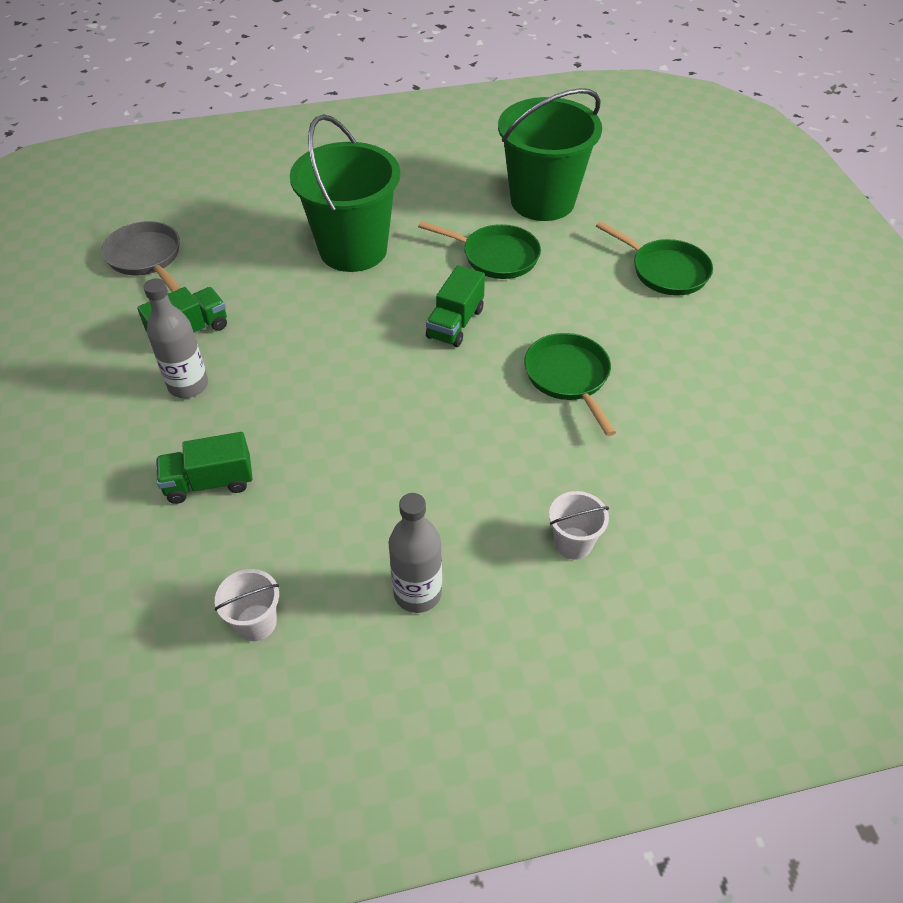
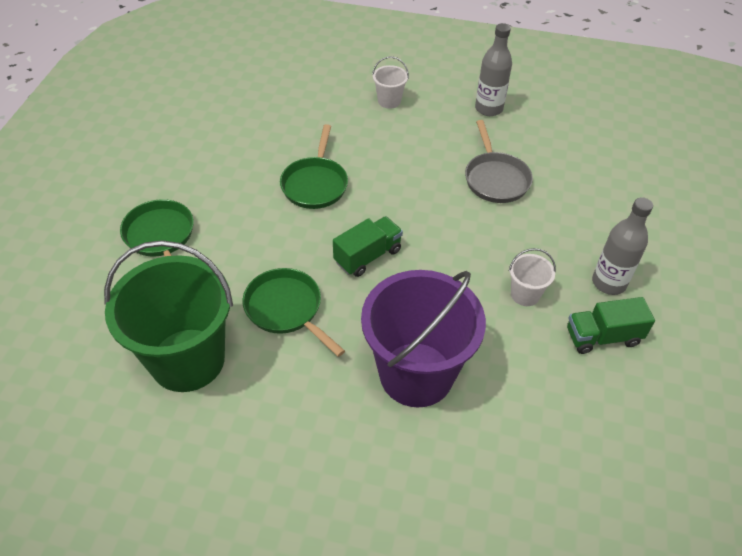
camera: 155 degrees left, 0 degrees up
(146, 258) = (642, 456): grey pan -> grey pan (495, 178)
(209, 482) = (600, 204): green truck -> none
(256, 622) = (583, 125): white bucket -> white bucket (525, 294)
(353, 249) = (416, 374): green bucket -> purple bucket

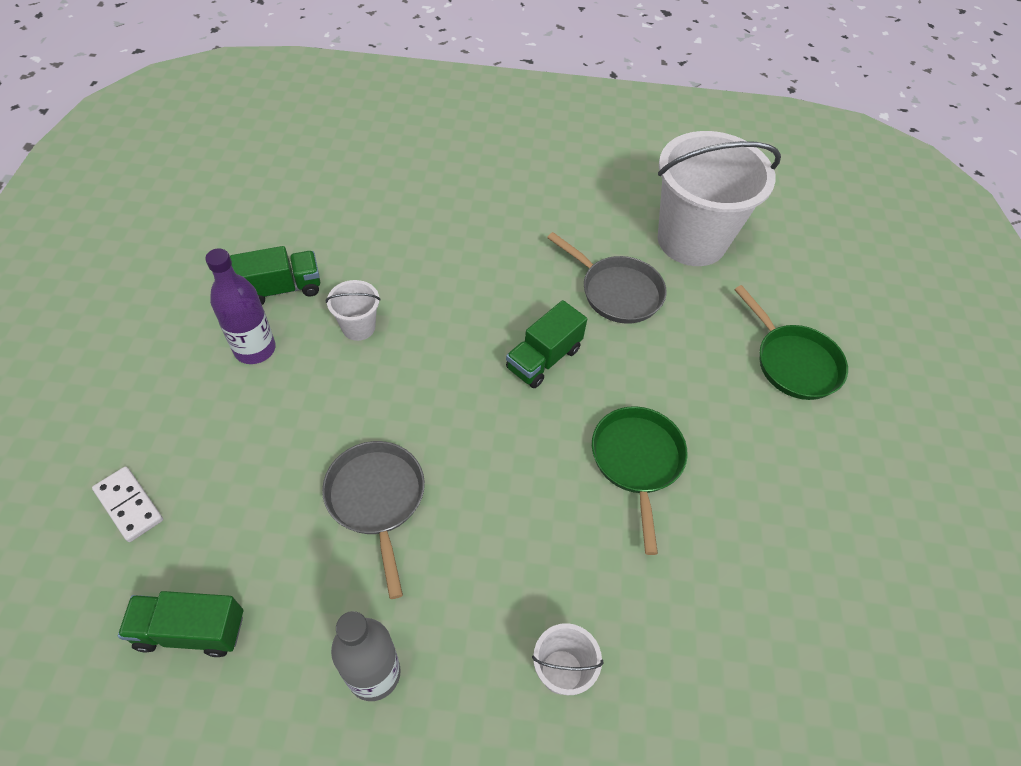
camera: 170 degrees right, 5 degrees up
(187, 360) = (691, 240): green bucket -> white bucket
(286, 309) = (617, 291): green pan -> grey pan
(416, 374) = (476, 242): purple bucket -> none
(592, 132) = (191, 630): none -> green truck
(609, 283) = (255, 349): grey bottle -> purple bottle
(656, 189) = (129, 505): none -> white domino

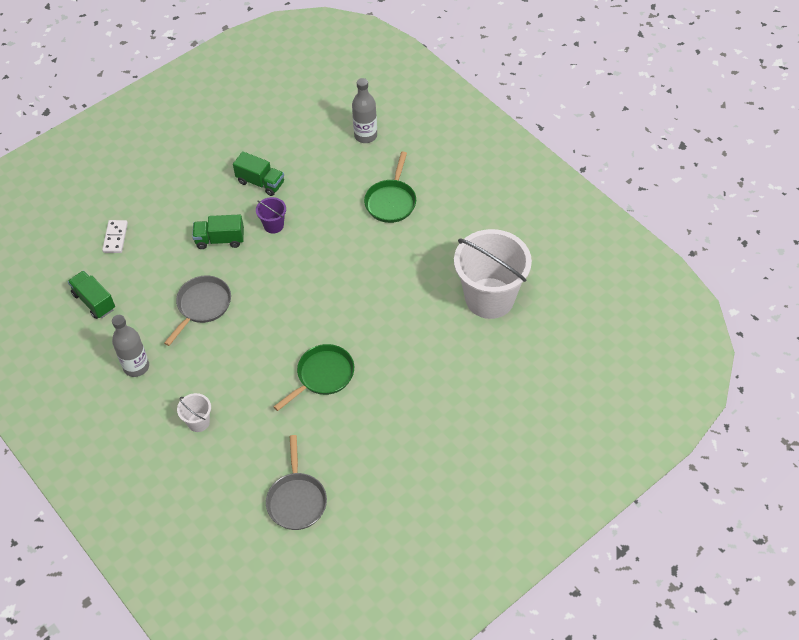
camera: 50 degrees right, 0 degrees up
(255, 349) = (221, 204): purple bottle -> none
(357, 163) = (365, 136): none -> grey bottle
(358, 327) = (273, 225): white bucket -> purple bucket
(543, 358) = (337, 301): green truck -> green truck (220, 239)
(617, 291) = (413, 295): grey pan -> grey pan (297, 500)
(793, 362) = (456, 394): green pan -> green pan (391, 201)

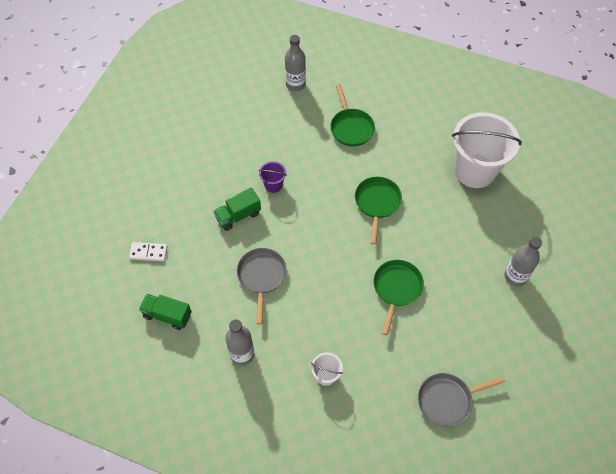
camera: 30 degrees left, 5 degrees up
(115, 238) = (148, 252): white domino -> white domino turned 60 degrees counterclockwise
(260, 182) = (239, 155): green truck -> none
(297, 500) = (448, 400): grey pan -> grey pan turned 105 degrees clockwise
(363, 286) = (377, 203): none -> green pan
(452, 419) = (515, 276): none -> grey bottle

